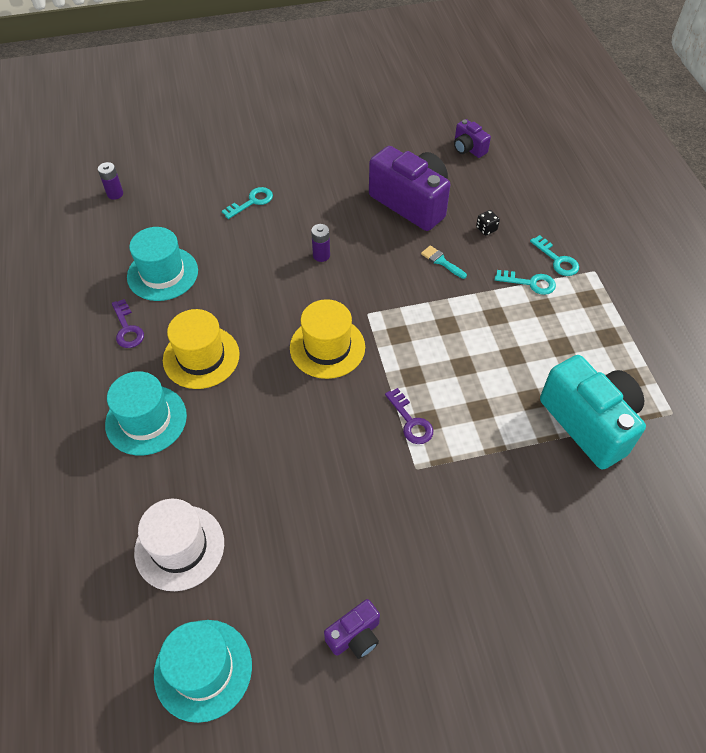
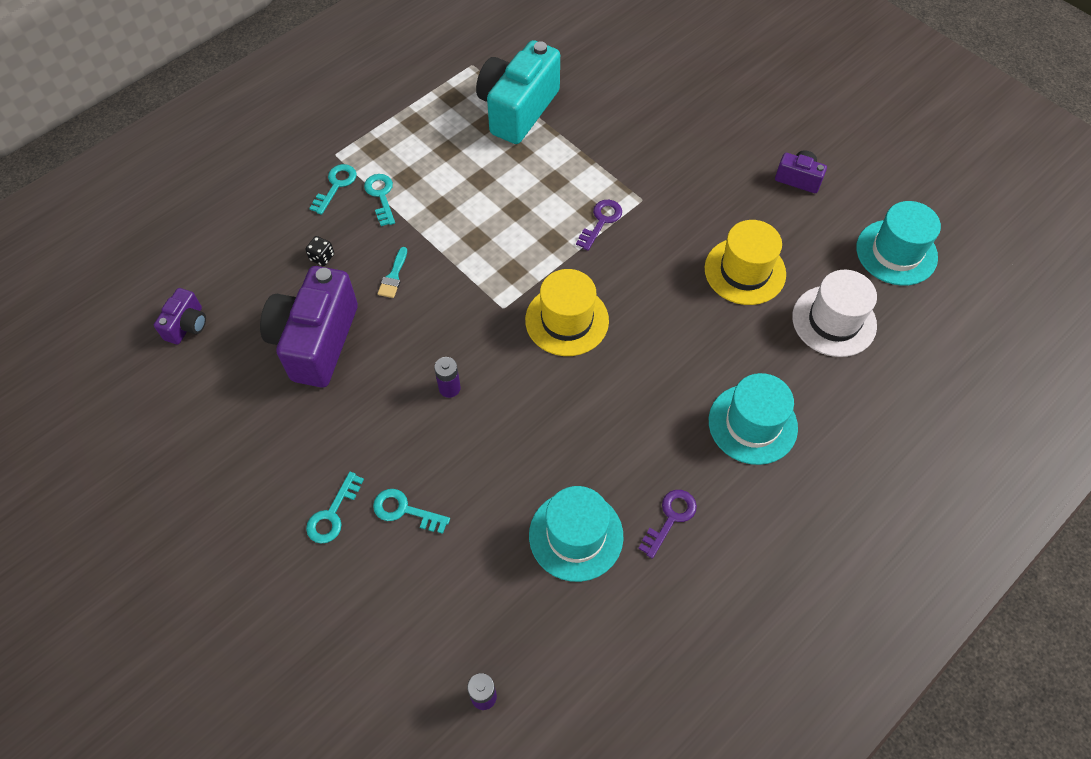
camera: 120 degrees left, 5 degrees up
(201, 357) = (653, 422): yellow hat -> yellow hat (745, 271)
(277, 171) = (333, 514): none -> turquoise key

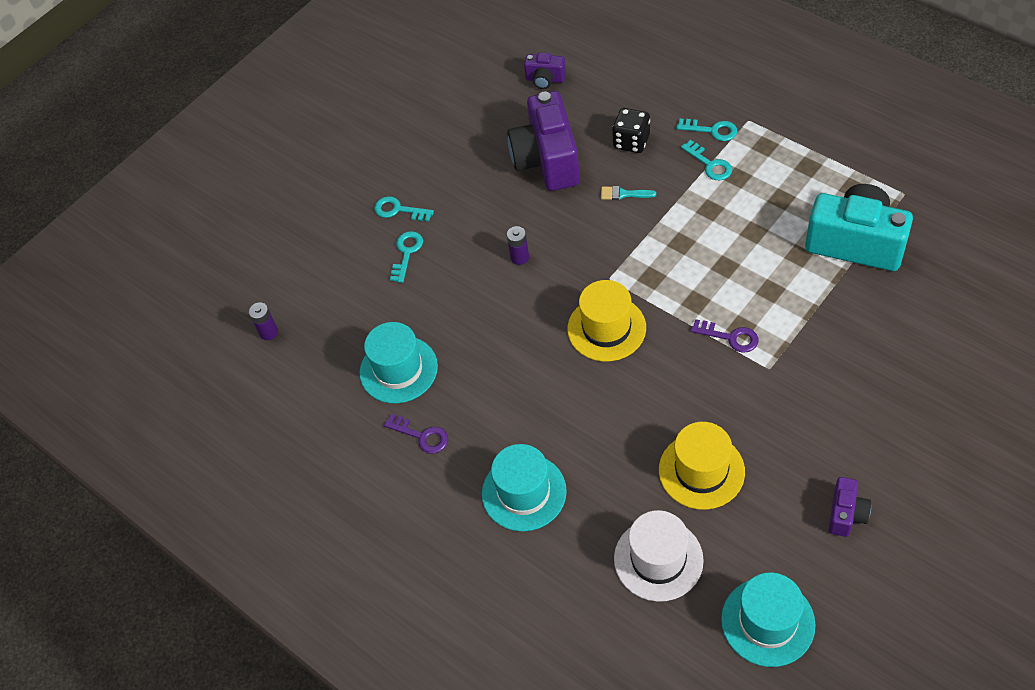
camera: 90 degrees right, 5 degrees down
(316, 341) = (547, 160): purple camera -> purple camera turned 105 degrees counterclockwise
(322, 257) = (631, 142): black dice -> black dice, size x1.79
(381, 196) = (709, 164): turquoise key -> turquoise key turned 75 degrees clockwise

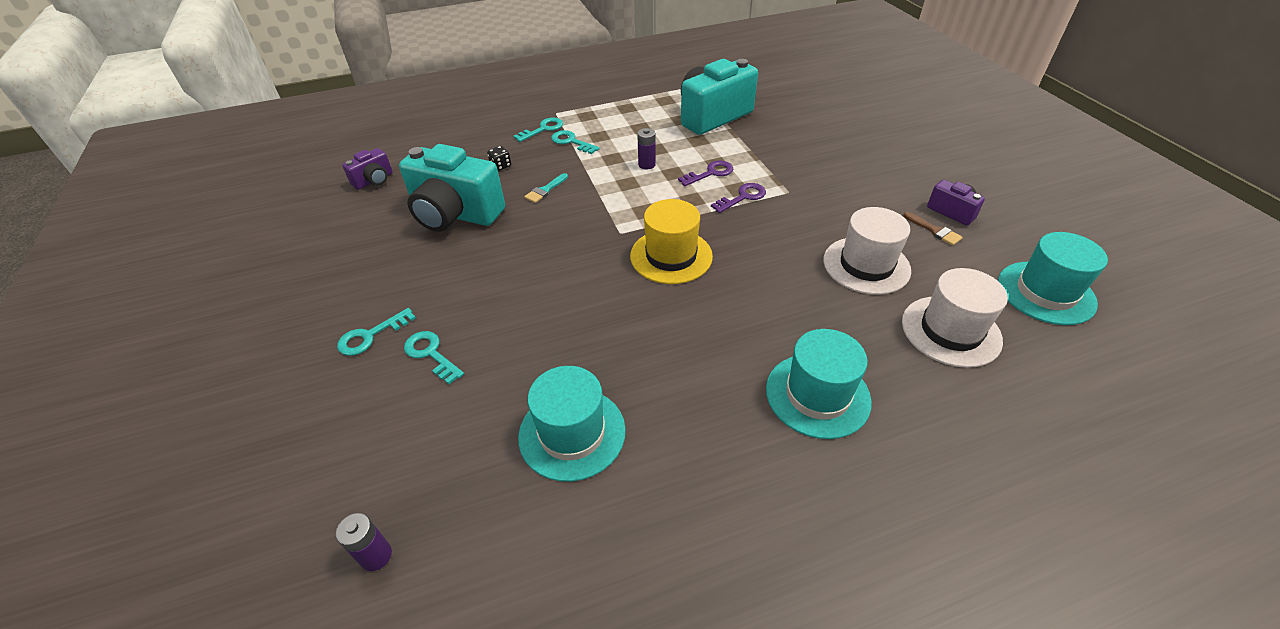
camera: 65 degrees left, 10 degrees down
(421, 436) = (680, 453): purple key -> purple key (710, 173)
(519, 257) = (536, 275): purple battery -> purple battery (646, 165)
(547, 160) = (455, 214): purple camera -> turquoise camera
(631, 142) = (501, 166): black dice -> black dice, size x0.56
(701, 471) = (866, 265): yellow hat -> white hat
(709, 164) = (571, 142): turquoise key -> turquoise key turned 135 degrees counterclockwise
(799, 508) = (934, 231): none -> brown brush

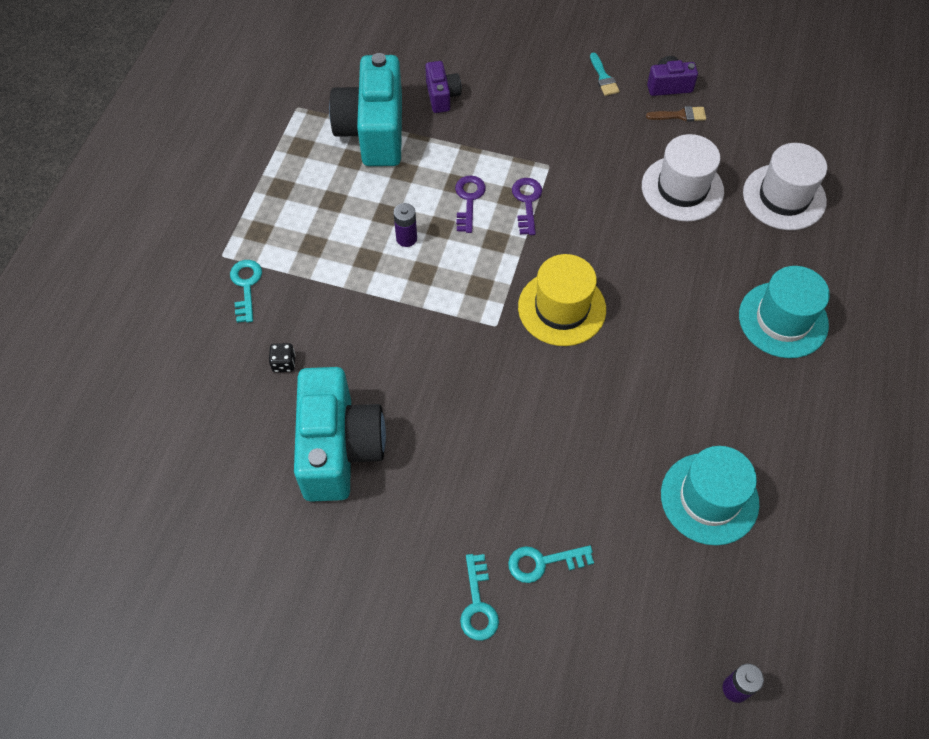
camera: 55 degrees left, 15 degrees up
(374, 180) = (192, 501): purple camera -> purple camera (442, 96)
(455, 214) = (339, 448): turquoise camera -> turquoise camera turned 60 degrees counterclockwise
(545, 190) = (370, 347): turquoise brush -> turquoise brush (603, 78)
(571, 142) = (300, 275): turquoise key -> none
(1046, 292) = (791, 114): turquoise hat -> none

